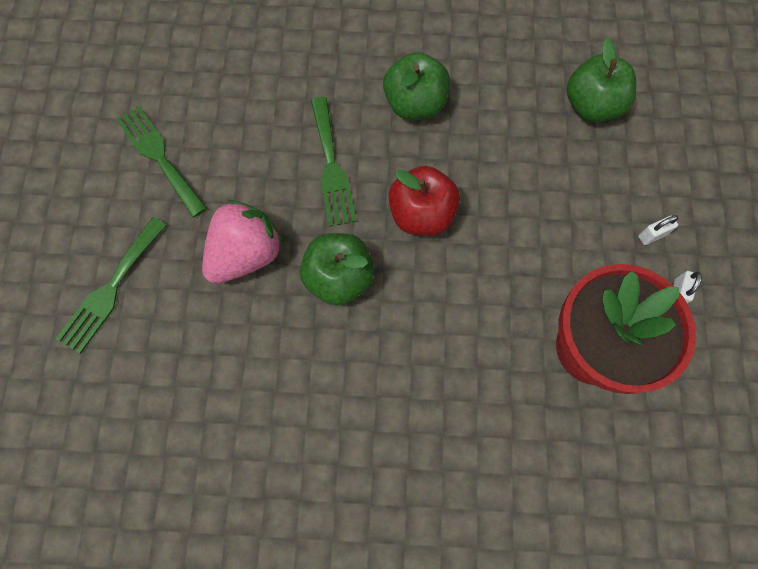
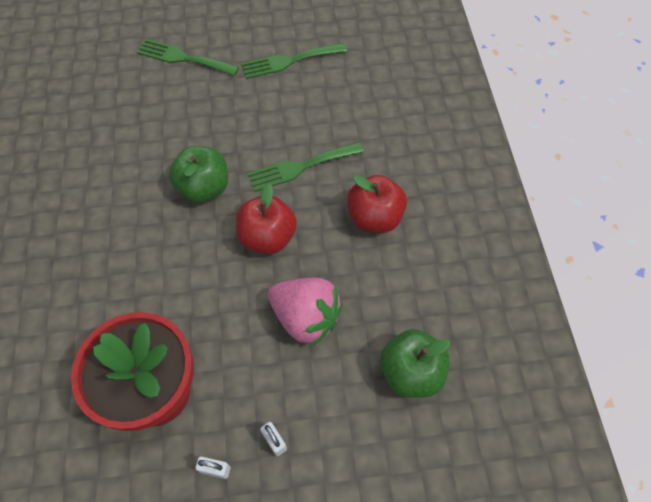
camera: 80 degrees right, 10 degrees down
(159, 156) = (289, 61): green fork -> green fork turned 150 degrees counterclockwise
(246, 254) = (217, 126): pink strawberry -> pink strawberry (306, 318)
(415, 104) = (374, 218): green apple -> red apple

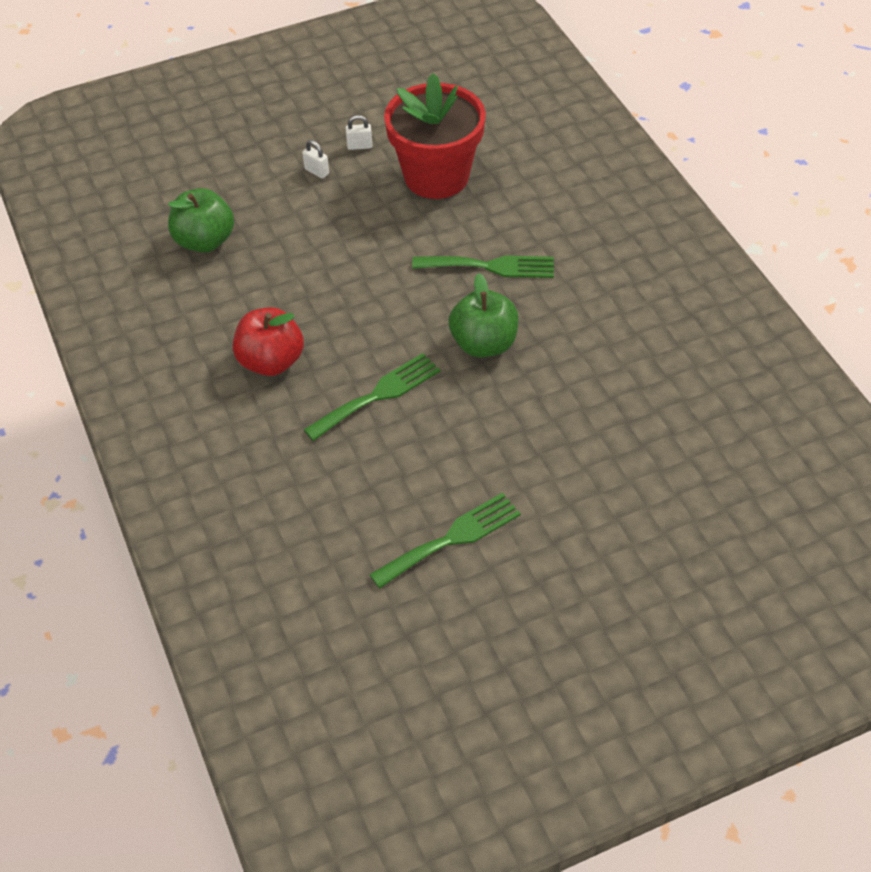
camera: 165 degrees right, 10 degrees down
(183, 58) = (609, 502): green fork -> green fork (490, 266)
(267, 237) = (387, 313): red apple -> none
(306, 318) = (319, 257): pink strawberry -> none

